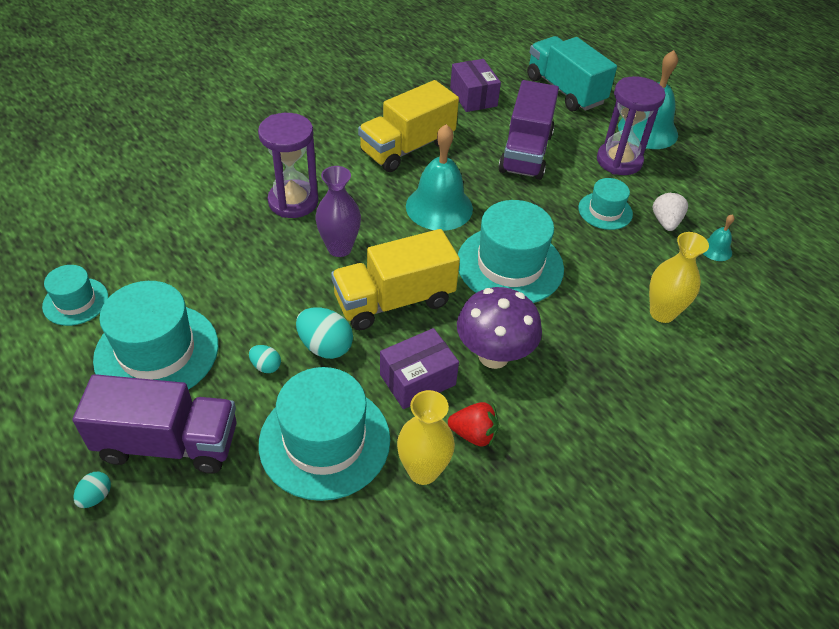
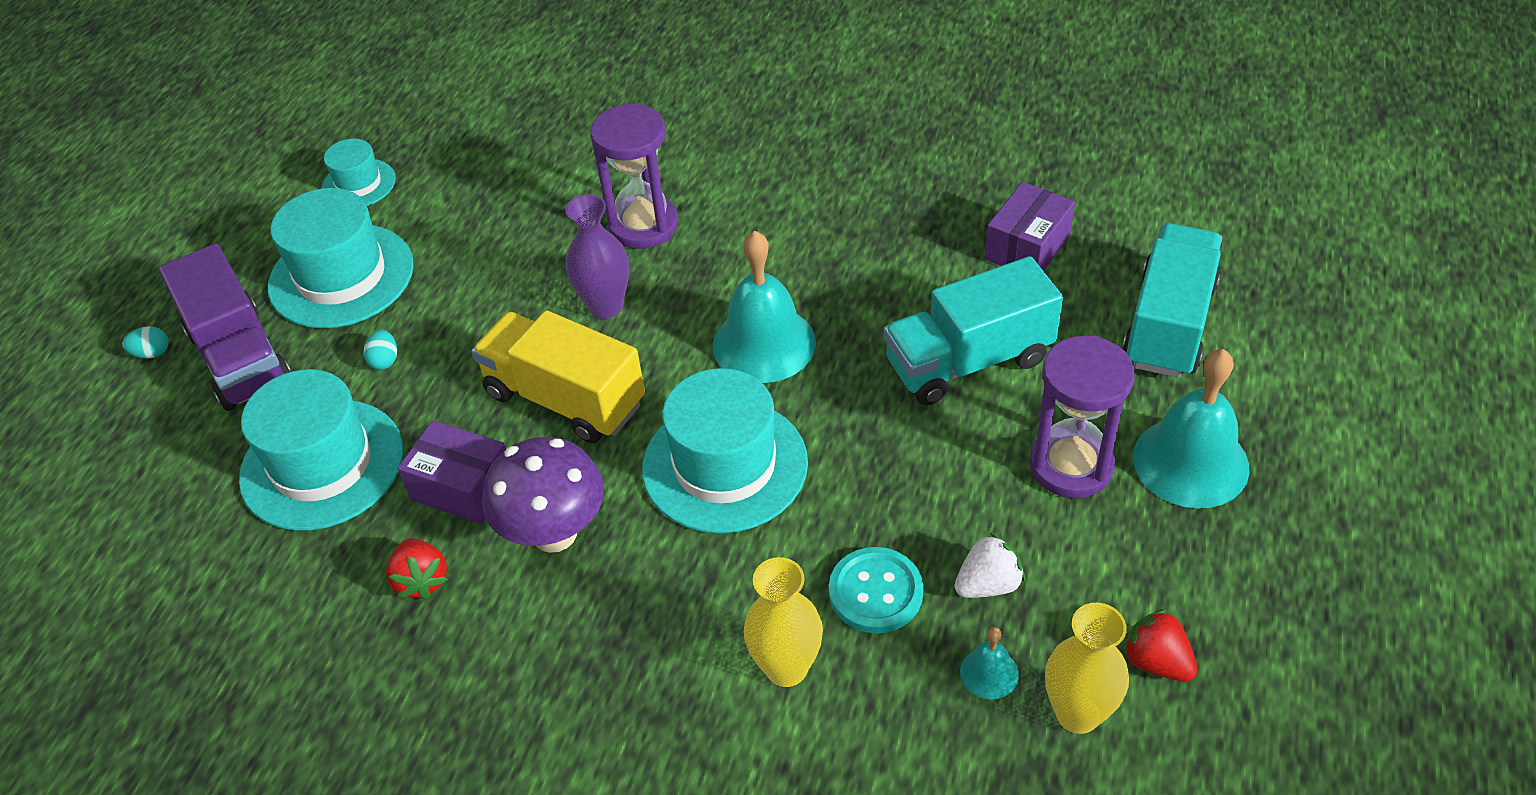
camera: 60 degrees right, 0 degrees up
(325, 346) = (448, 386): turquoise egg -> none
(407, 148) = (844, 253): yellow truck -> none
(423, 471) = (339, 565): yellow vase -> yellow vase (1077, 713)
(525, 152) = (968, 361): purple truck -> turquoise truck
(605, 211) = (936, 505): turquoise hat -> none
(640, 258) = (875, 592): none -> turquoise button
(745, 200) = (1156, 662): none -> red strawberry

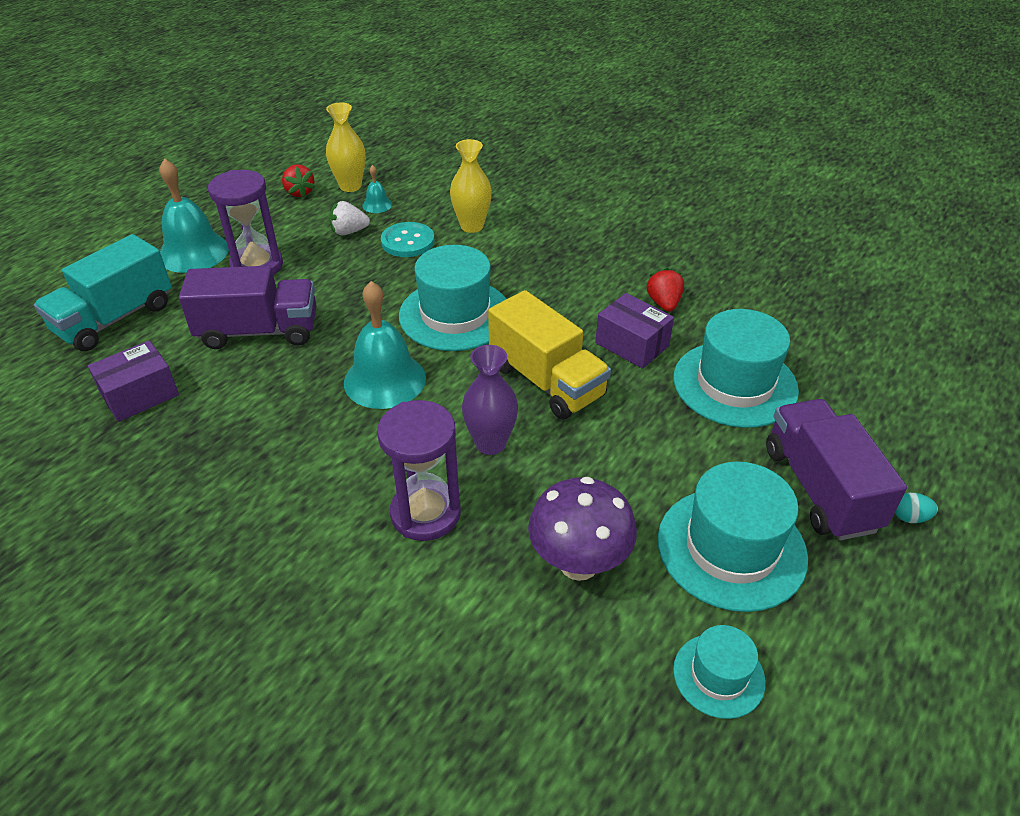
camera: 165 degrees left, 5 degrees down
(385, 360) = (687, 449): turquoise egg -> none
(554, 533) = (576, 306): purple mushroom -> purple mushroom (578, 563)
(968, 361) = (259, 331): turquoise truck -> purple truck

